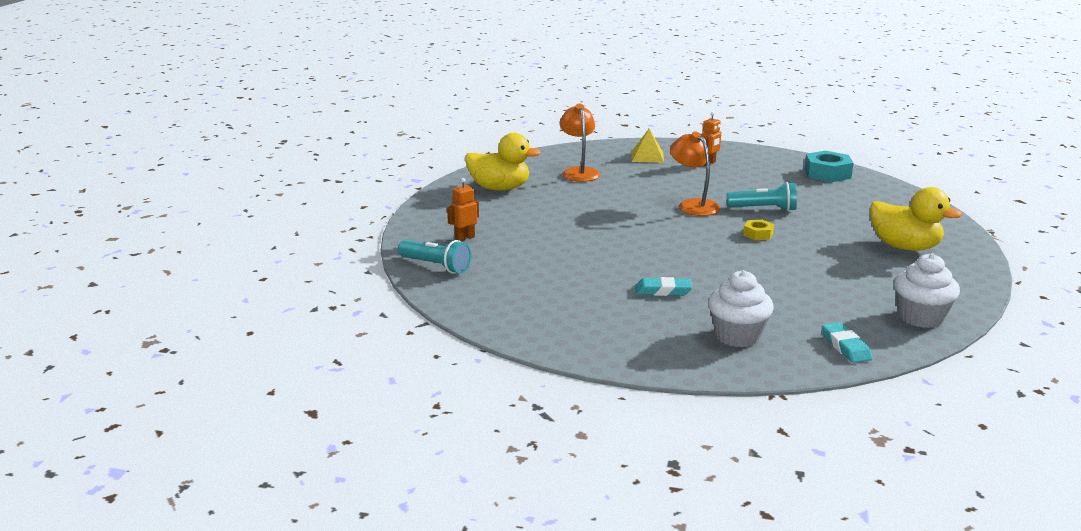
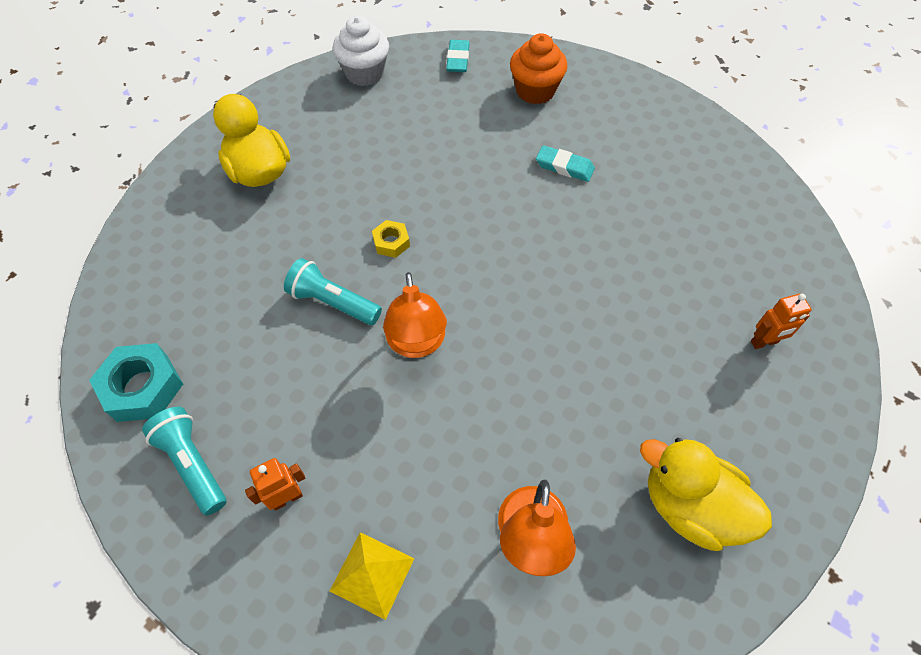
camera: 160 degrees left, 35 degrees up
(436, 266) = (804, 281): turquoise flashlight -> turquoise flashlight (193, 464)
(737, 336) = (535, 91): white cupcake -> orange cupcake

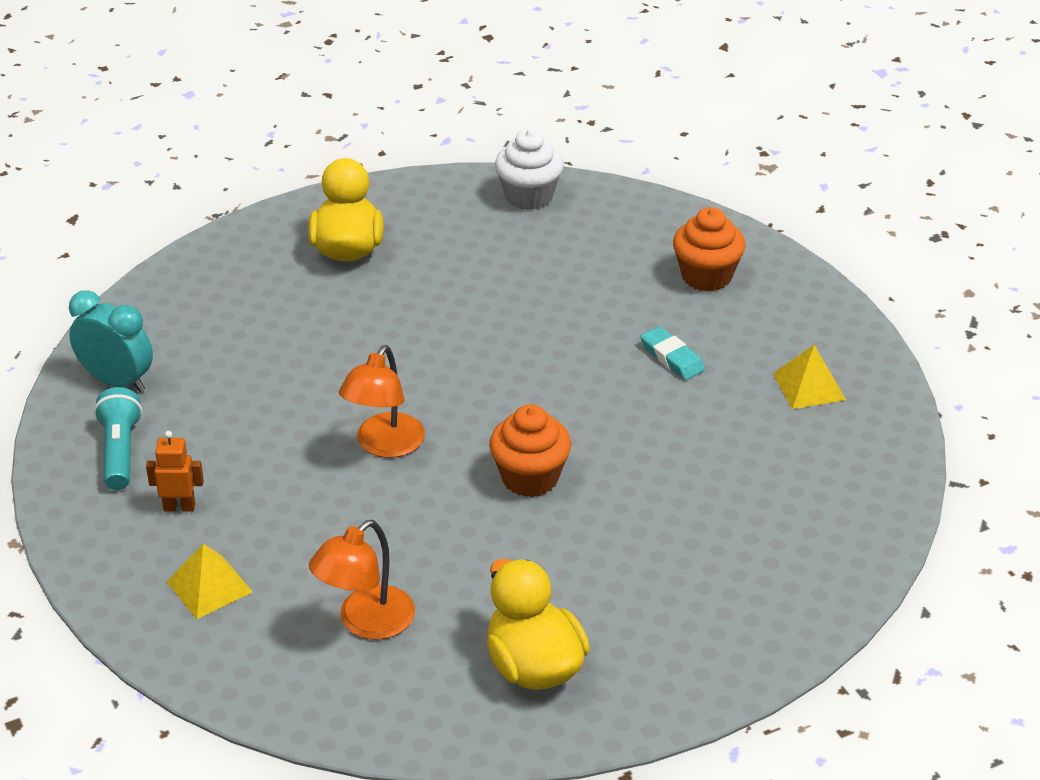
camera: 30 degrees right, 20 degrees down
(143, 388) = (117, 381): turquoise nut -> turquoise clock
(333, 302) = (332, 383): turquoise flashlight -> none
(391, 242) = (429, 356): yellow nut -> none
(458, 59) = (645, 217): turquoise eraser -> none
(548, 320) = (530, 478): none -> orange cupcake
(669, 151) = (809, 386): none -> yellow pyramid
(764, 342) = (740, 584): orange robot -> none

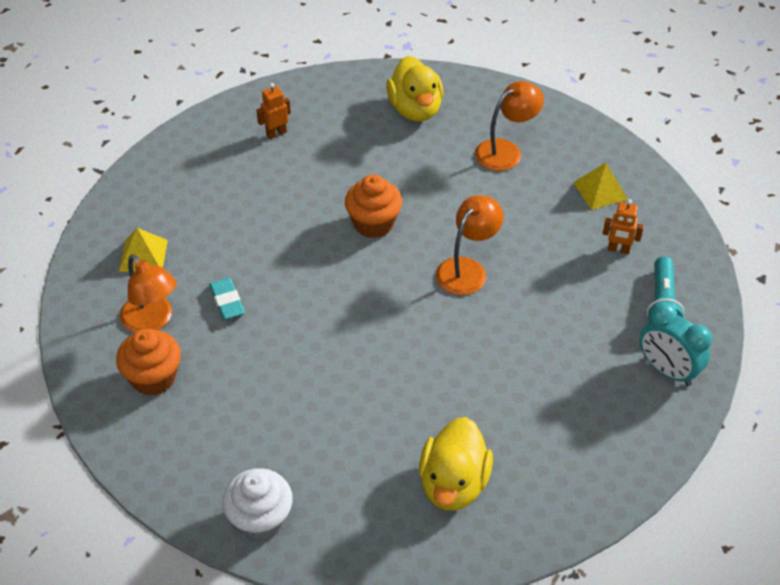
camera: 165 degrees left, 10 degrees up
(736, 580) = (276, 133): none -> orange robot
(746, 324) = (152, 321): none -> orange lamp

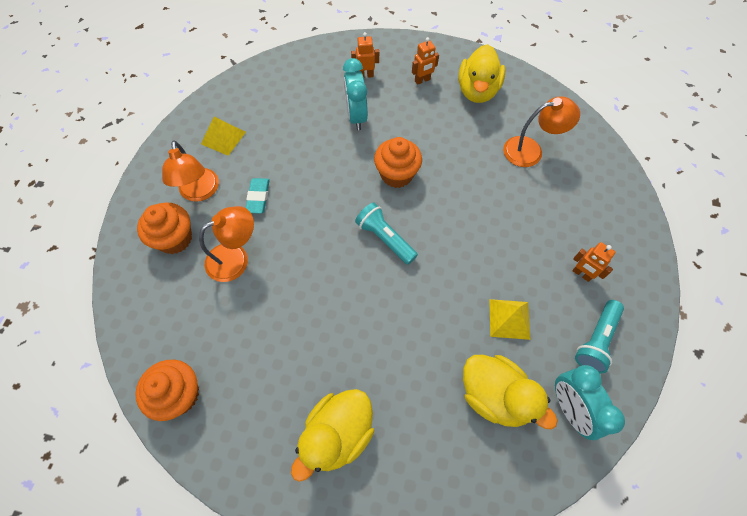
camera: 25 degrees right, 15 degrees up
(260, 519) = (179, 394): white cupcake -> orange cupcake
(291, 180) = (356, 116): none -> turquoise clock
(346, 118) = (422, 80): none -> orange robot
(397, 290) = (385, 238): none -> turquoise flashlight
(467, 269) = (448, 242): orange lamp -> orange lamp (236, 258)
(590, 388) = (495, 395): none -> yellow duck
(600, 190) = (591, 214): yellow pyramid -> yellow pyramid (509, 319)

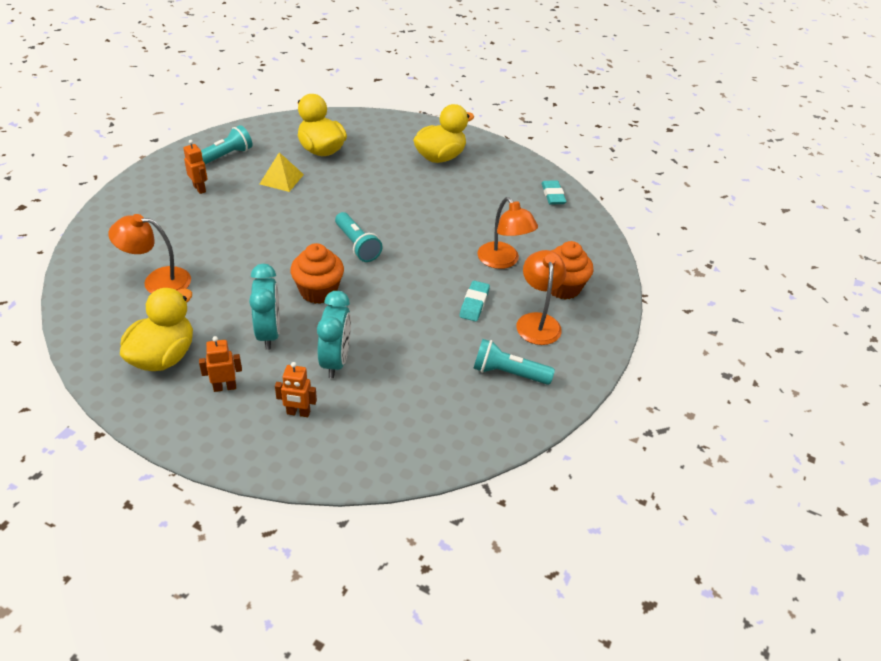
camera: 170 degrees left, 20 degrees down
(179, 394) = (553, 195): orange cupcake -> turquoise eraser
(223, 138) = (508, 373): yellow pyramid -> turquoise flashlight
(236, 258) = (503, 261): orange lamp -> orange lamp turned 105 degrees counterclockwise
(569, 408) = (273, 135): turquoise clock -> turquoise clock (269, 333)

